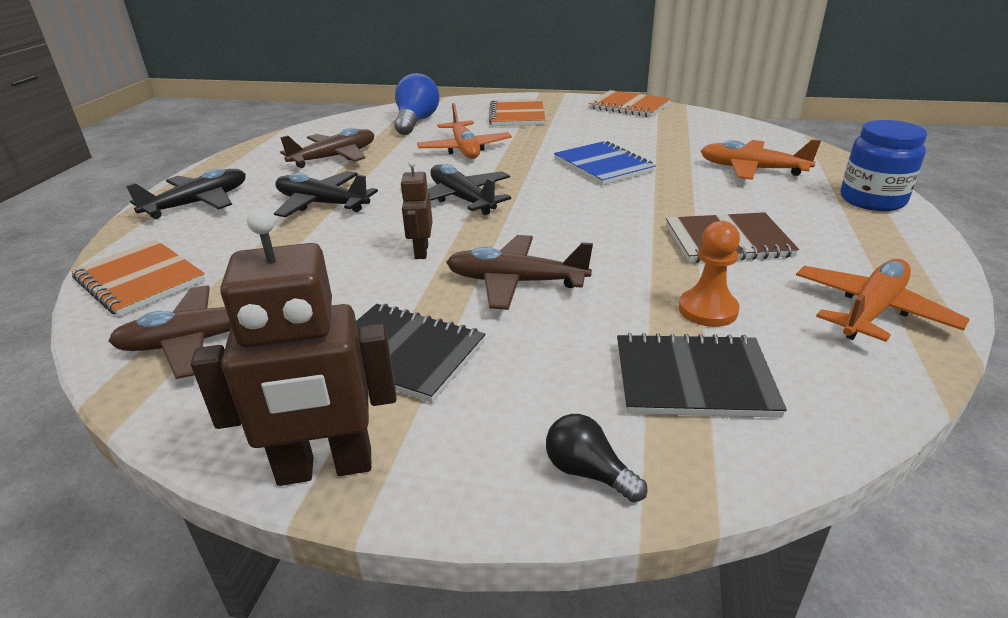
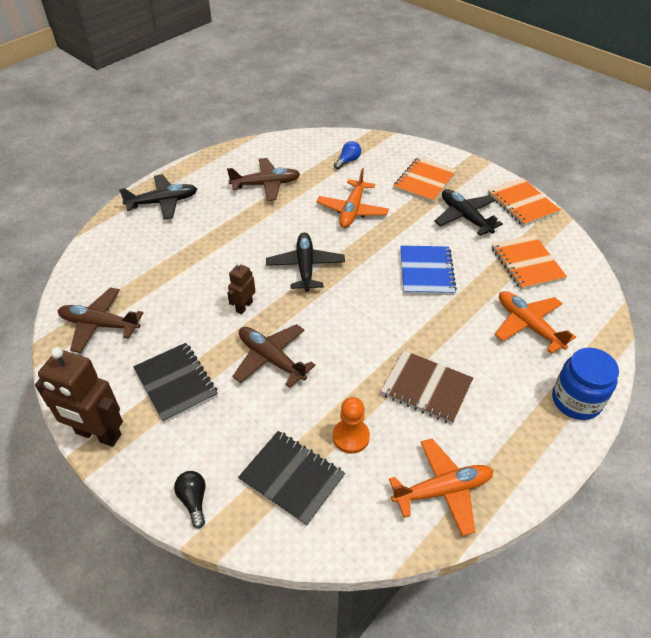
camera: 30 degrees right, 15 degrees up
(140, 280) = (99, 262): orange notebook -> orange notebook (527, 264)
(322, 204) = (225, 234): black plane -> black plane (465, 217)
(416, 122) = (348, 161): blue light bulb -> blue light bulb, size x0.55

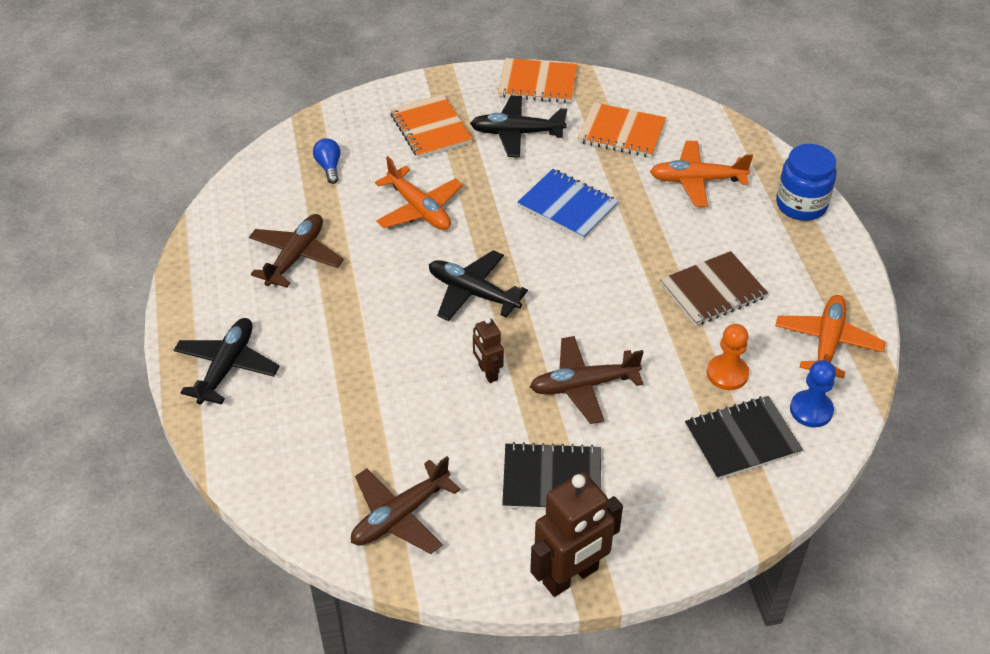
camera: 55 degrees left, 0 degrees up
(194, 500) = (714, 527): black light bulb -> none
(359, 512) = (811, 410): none -> blue pawn

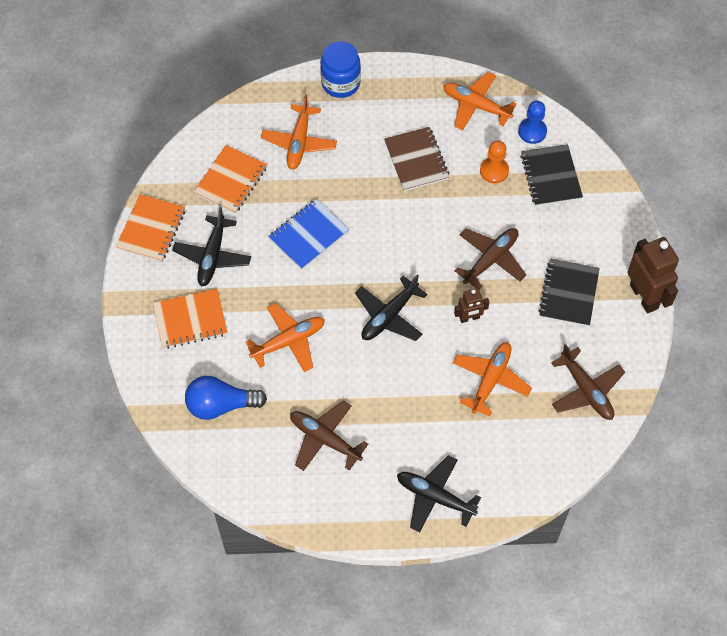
camera: 80 degrees left, 15 degrees up
(329, 167) = (221, 405): blue light bulb -> blue light bulb, size x1.82
(399, 405) = (490, 380): none -> orange plane
(583, 385) = (491, 259): brown plane -> brown plane turned 135 degrees counterclockwise

